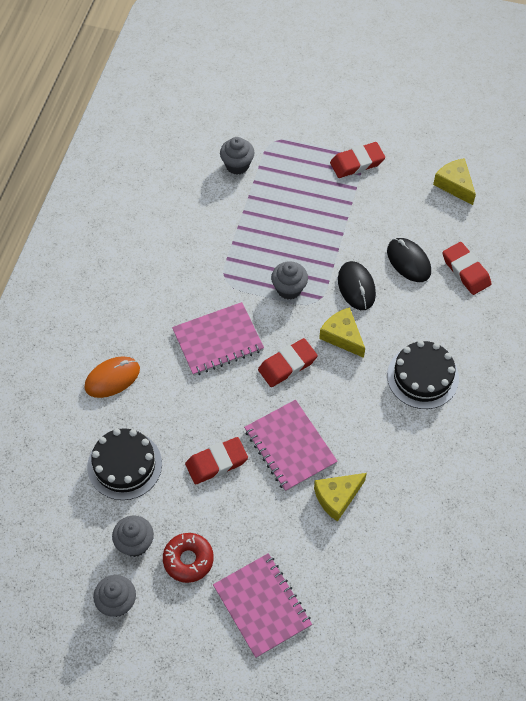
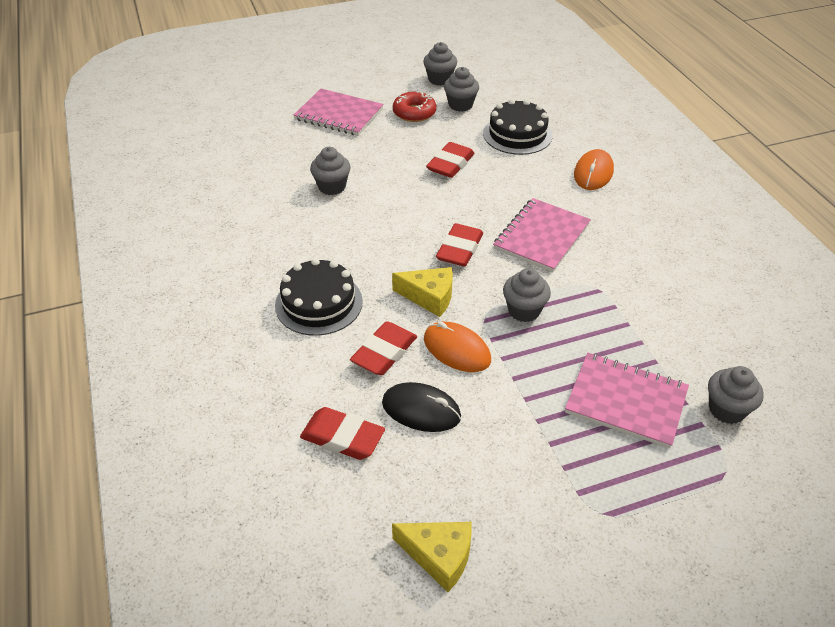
camera: 145 degrees right, 15 degrees down
(290, 446) = (401, 198): pink notebook -> pink notebook (626, 401)
(337, 497) = (332, 187): yellow cheese -> grey cupcake
(356, 287) = (457, 349): black mouse -> orange mouse
(357, 163) = (596, 505): red eraser -> red eraser (384, 352)

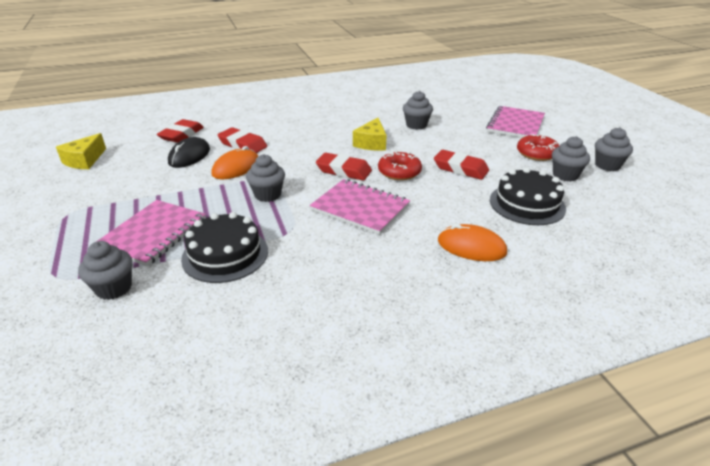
camera: 90 degrees right, 10 degrees down
(319, 303) = (293, 125): black cake -> black cake (225, 254)
(429, 297) = (291, 159): yellow cheese -> yellow cheese (371, 143)
(460, 207) = (399, 172): none -> red donut

